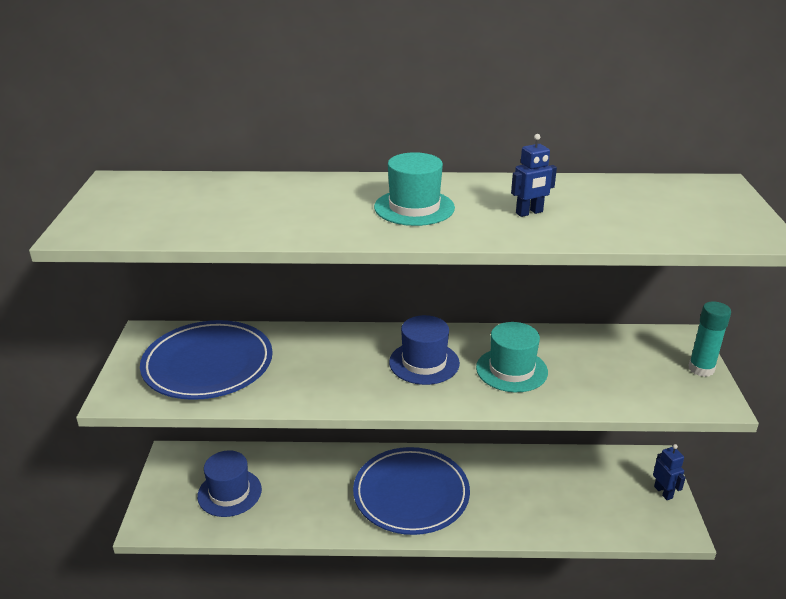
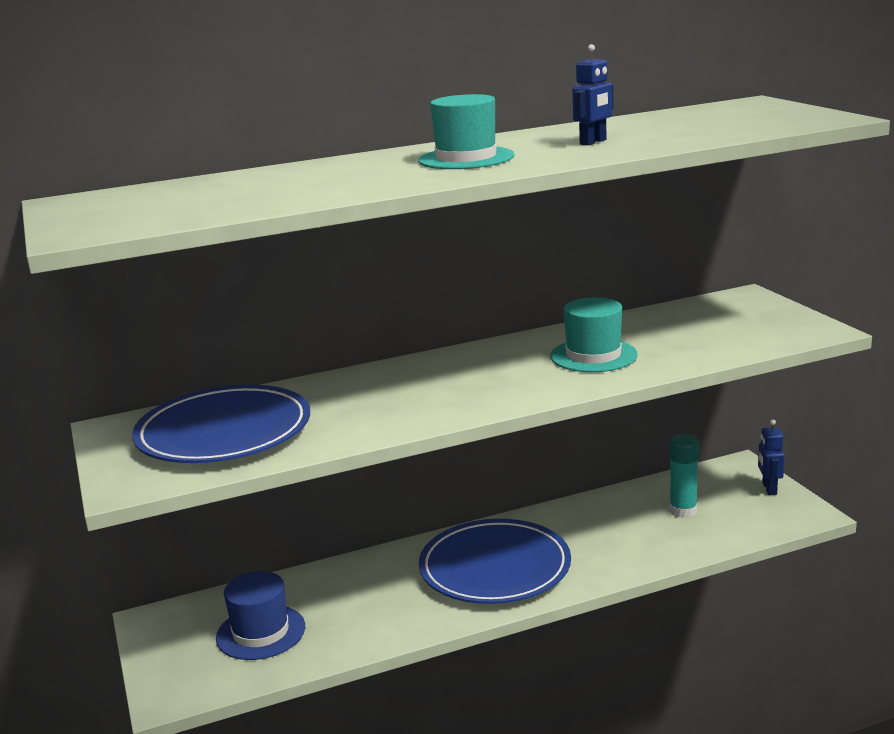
camera: 20 degrees left, 10 degrees down
(424, 363) = (491, 372): blue hat -> none
(663, 492) = (769, 489): blue robot -> blue robot turned 135 degrees counterclockwise
(701, 369) = (784, 312): turquoise glue stick -> turquoise glue stick (683, 511)

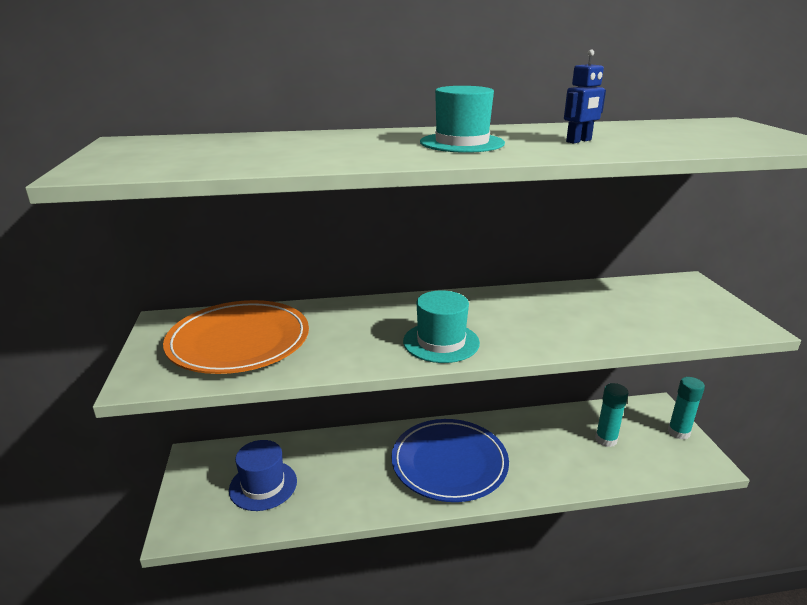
camera: 10 degrees right, 5 degrees up
(224, 432) = (239, 342): blue plate -> orange plate
(593, 355) = (551, 319): turquoise hat -> turquoise hat (441, 342)
(769, 489) = (678, 432): blue robot -> turquoise glue stick

